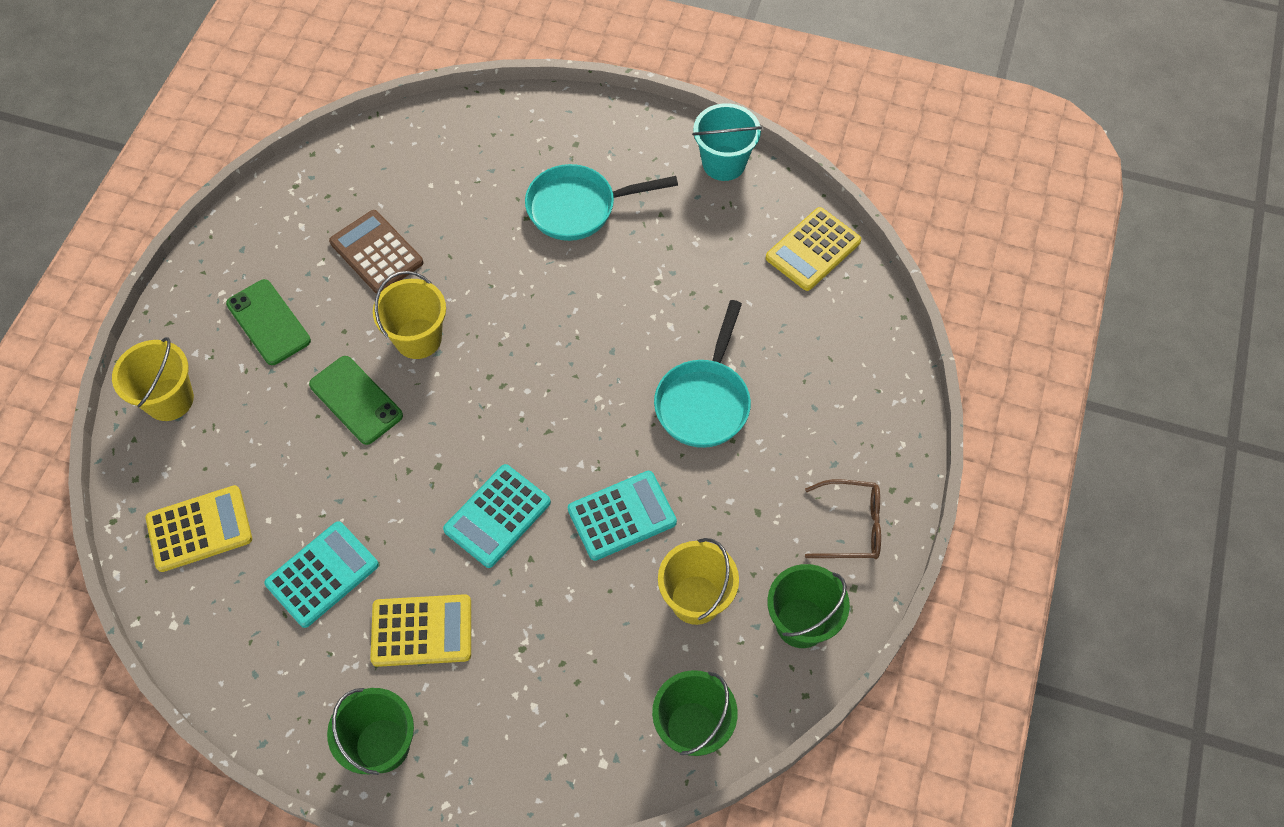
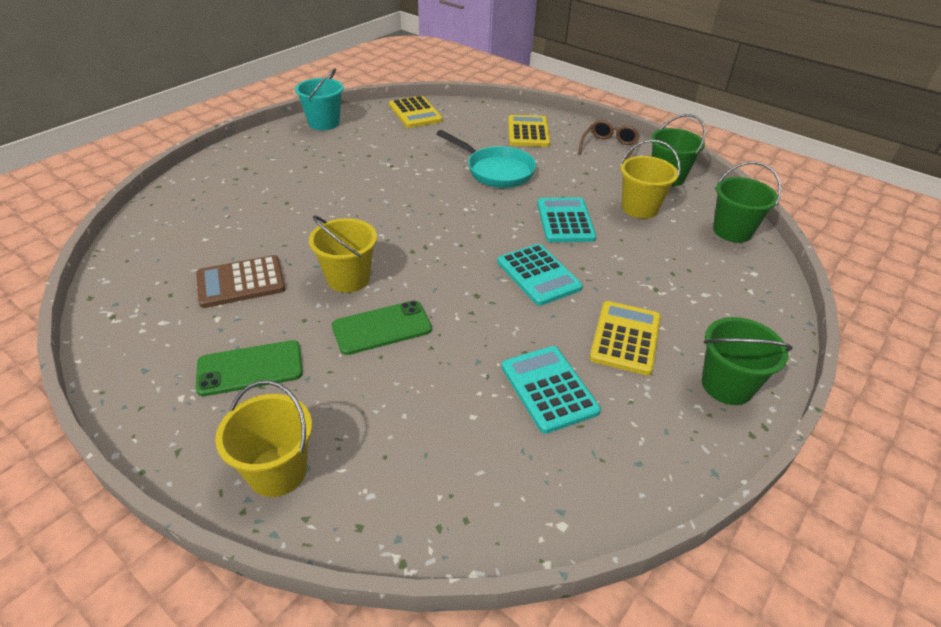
camera: 70 degrees left, 20 degrees down
(199, 529) = (455, 476): yellow calculator -> yellow calculator (528, 132)
(578, 208) = (301, 179): turquoise pan -> none

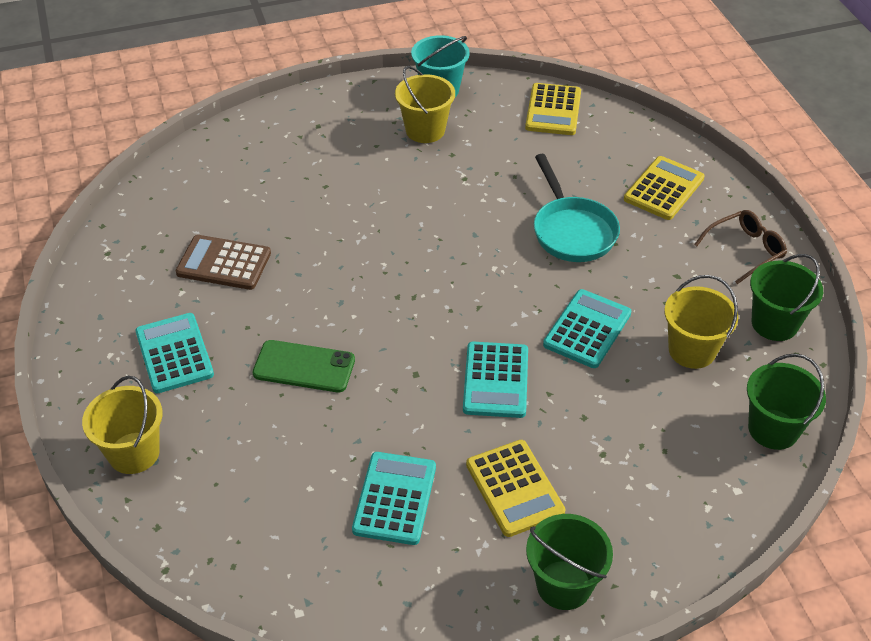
camera: 35 degrees right, 5 degrees up
(250, 368) = (174, 353): green phone -> turquoise calculator
(348, 278) = (315, 301): yellow bucket -> yellow bucket (425, 130)
(625, 338) = (514, 488): yellow calculator -> yellow calculator turned 105 degrees clockwise

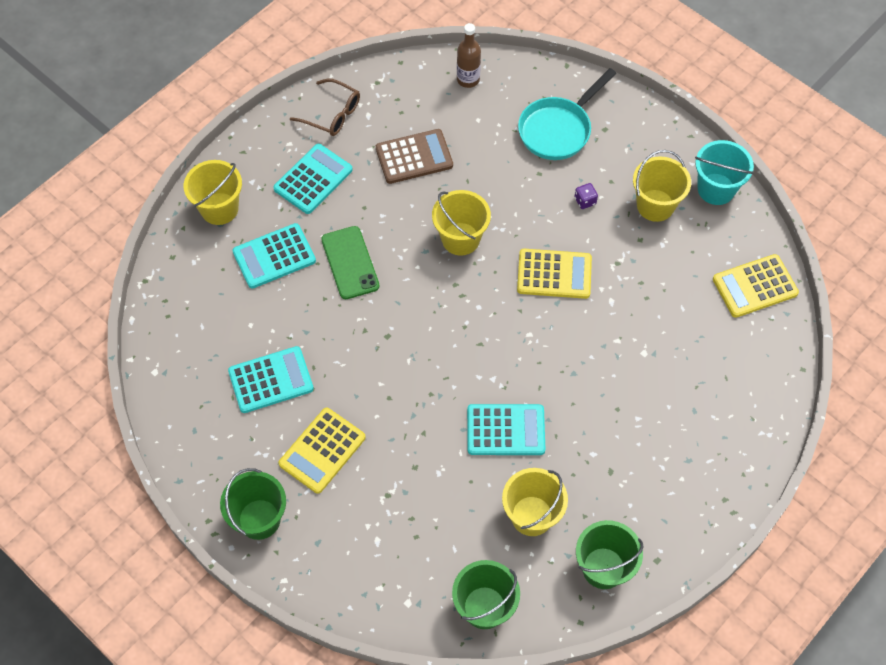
camera: 60 degrees right, 15 degrees up
(174, 187) = (468, 79): none -> brown bottle
(224, 263) = (414, 157): brown calculator -> brown calculator turned 90 degrees clockwise
(349, 270) = (460, 239): none -> yellow bucket
(382, 170) = (585, 201): none -> purple dice
(496, 380) = (414, 391): turquoise calculator -> turquoise calculator (274, 256)
(572, 231) = (610, 370): turquoise pan -> turquoise pan (558, 129)
(663, 189) = (713, 417): yellow calculator -> yellow calculator (554, 274)
(745, 250) = (678, 513): brown glasses -> brown glasses (332, 114)

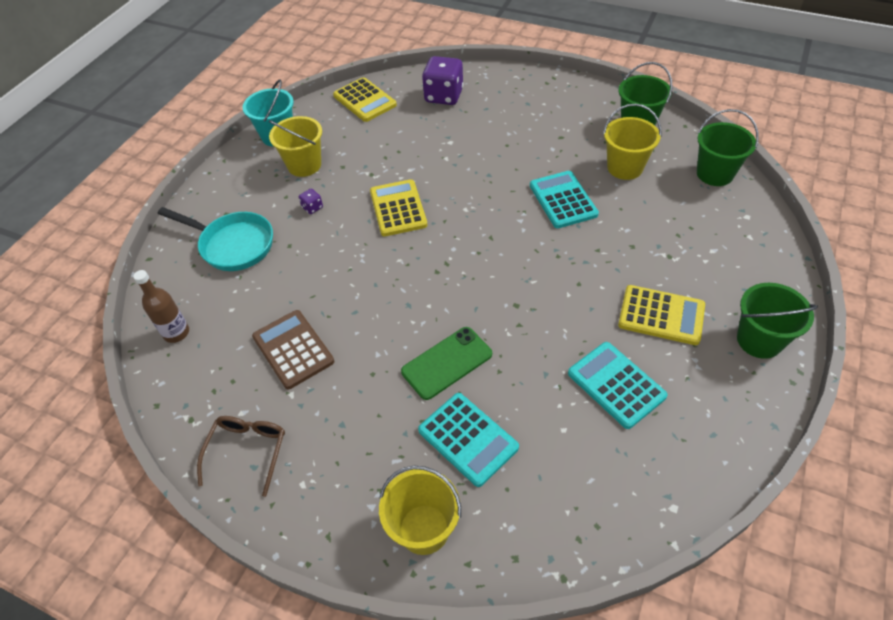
camera: 105 degrees left, 10 degrees down
(313, 179) = (349, 437): turquoise calculator -> none
(460, 239) = (384, 282): yellow bucket -> none
(735, 372) = (444, 96): none -> purple dice

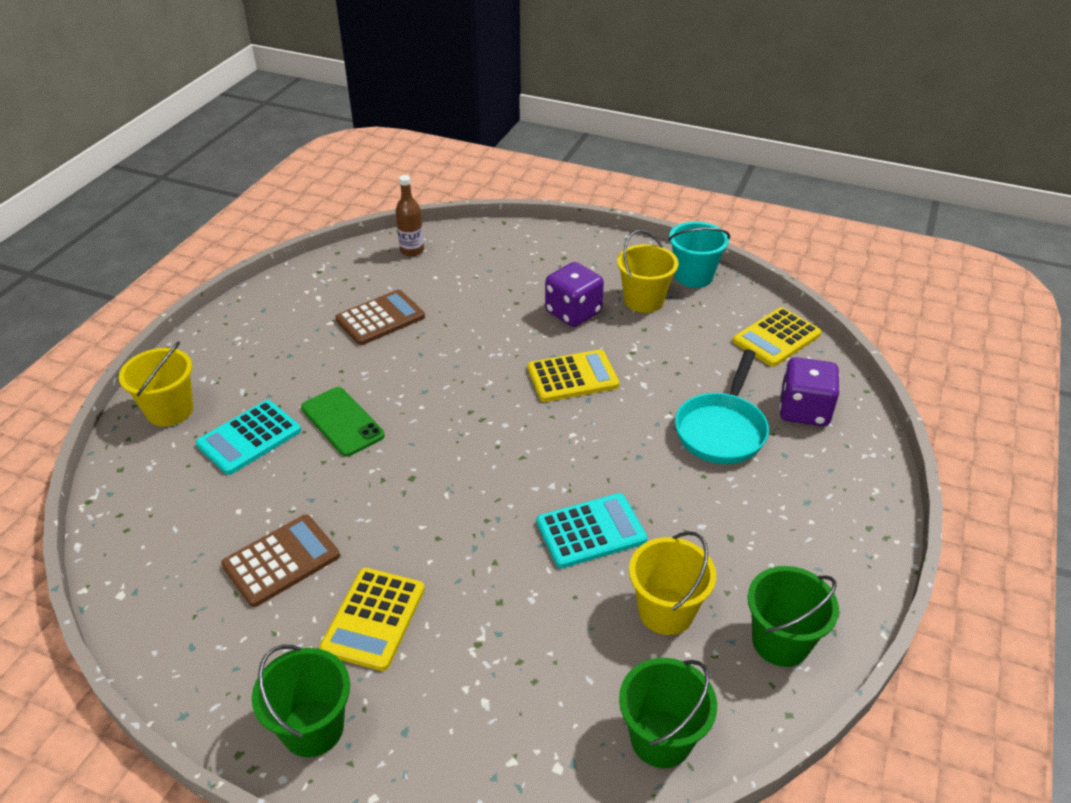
camera: 85 degrees right, 10 degrees down
(233, 245) = (519, 267): turquoise pan -> turquoise pan (722, 429)
(247, 451) = (278, 305): brown glasses -> none
(312, 207) = (573, 312): purple dice -> purple dice, size x2.29
(616, 385) = (281, 560): turquoise calculator -> brown calculator

